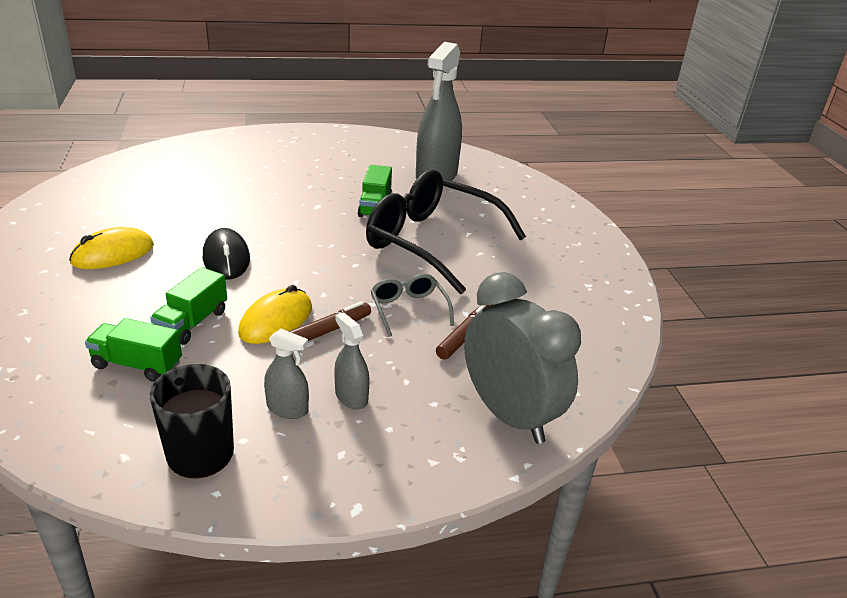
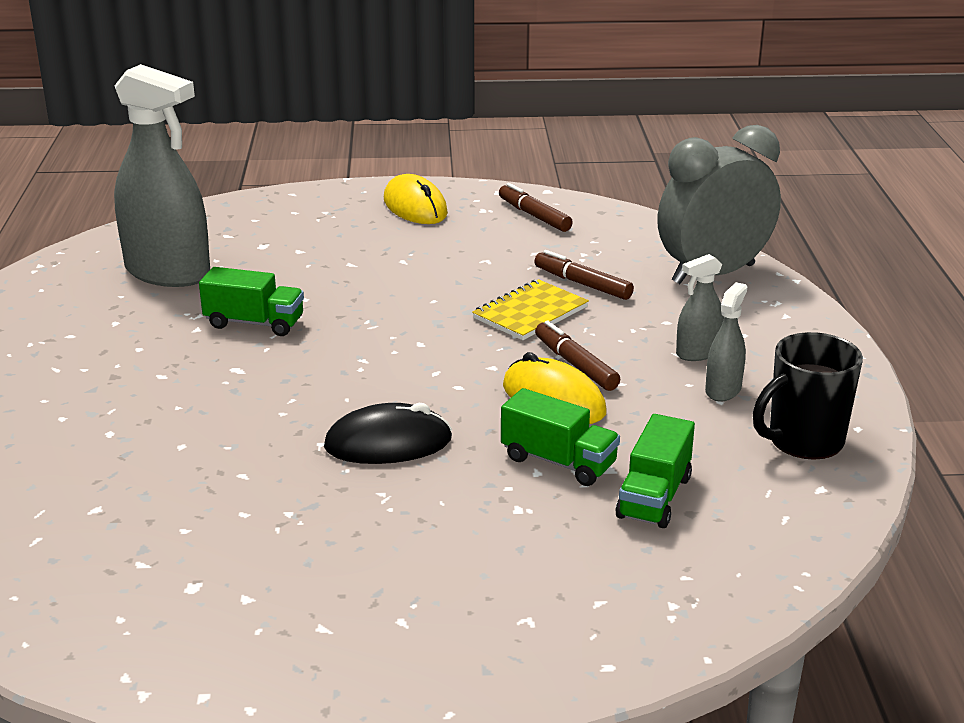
camera: 80 degrees left, 5 degrees down
(113, 254) = (357, 553): yellow mouse -> yellow mouse (415, 207)
(408, 309) = (530, 313): grey glasses -> yellow notebook
(432, 242) = (369, 288): black glasses -> none
(589, 310) = (534, 216): none -> brown marker

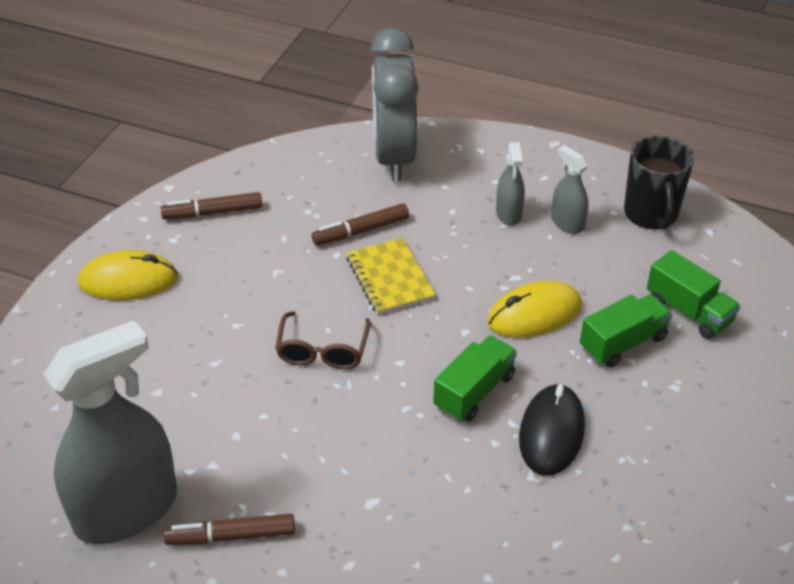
camera: 65 degrees left, 15 degrees up
(254, 323) = (289, 466): green truck -> green truck (474, 392)
(404, 304) = (323, 350): none -> brown glasses
(575, 364) = (489, 283): brown marker -> brown marker (231, 536)

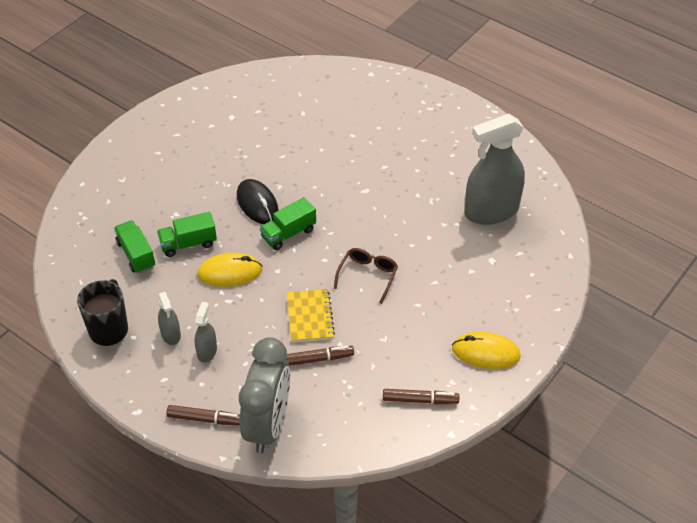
camera: 165 degrees left, 5 degrees up
(231, 536) = (439, 189): brown marker -> brown marker (205, 419)
(551, 433) = (257, 204): black mouse -> black mouse turned 60 degrees counterclockwise

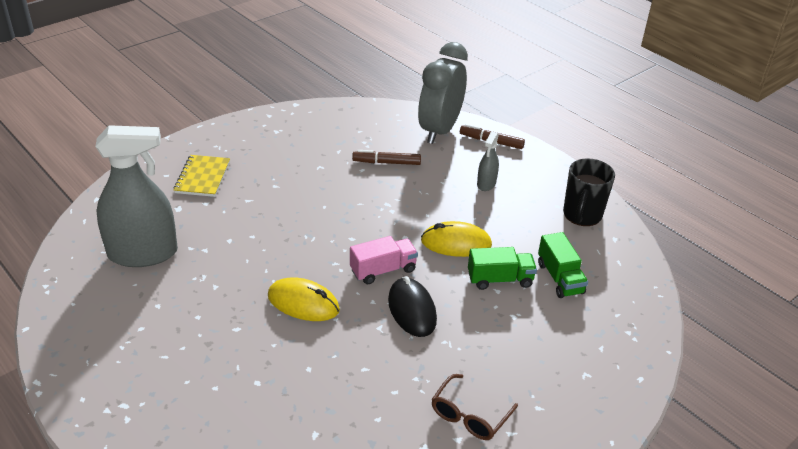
camera: 170 degrees left, 10 degrees down
(171, 334) = (520, 201): grey spray bottle -> none
(288, 233) = (383, 270): green truck -> pink truck
(310, 317) = (383, 193): yellow notebook -> yellow notebook (202, 177)
(367, 276) = (312, 216): brown glasses -> brown glasses (469, 415)
(420, 400) = (309, 125): brown marker -> none
(485, 352) = (235, 143): yellow mouse -> yellow mouse (303, 303)

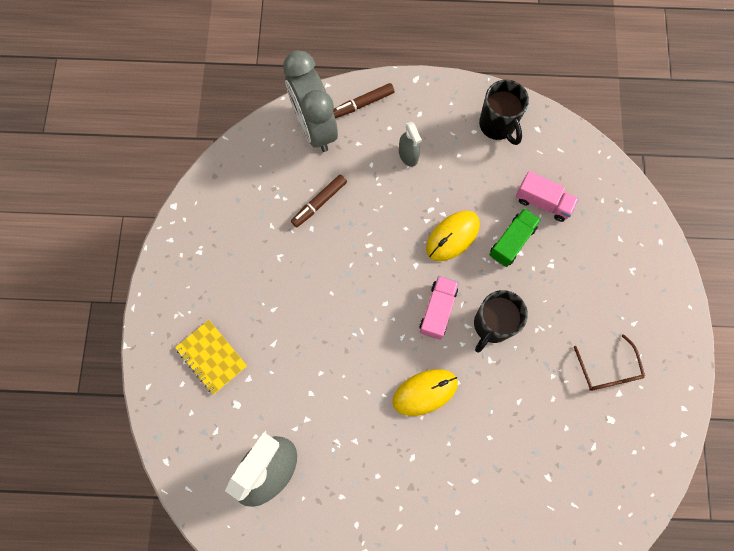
camera: 45 degrees left, 35 degrees up
(412, 310) = (492, 325): black mouse -> black mug
(560, 278) = (543, 202): green truck -> pink truck

